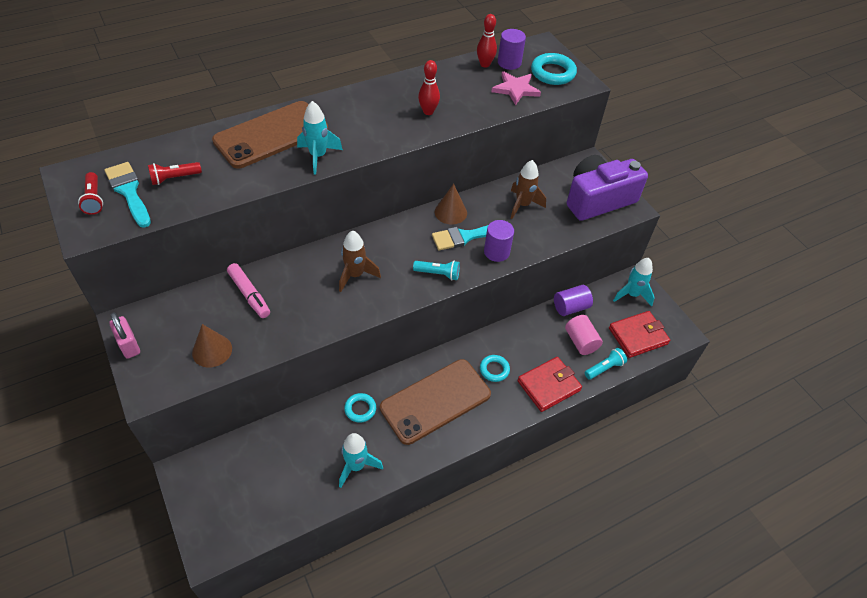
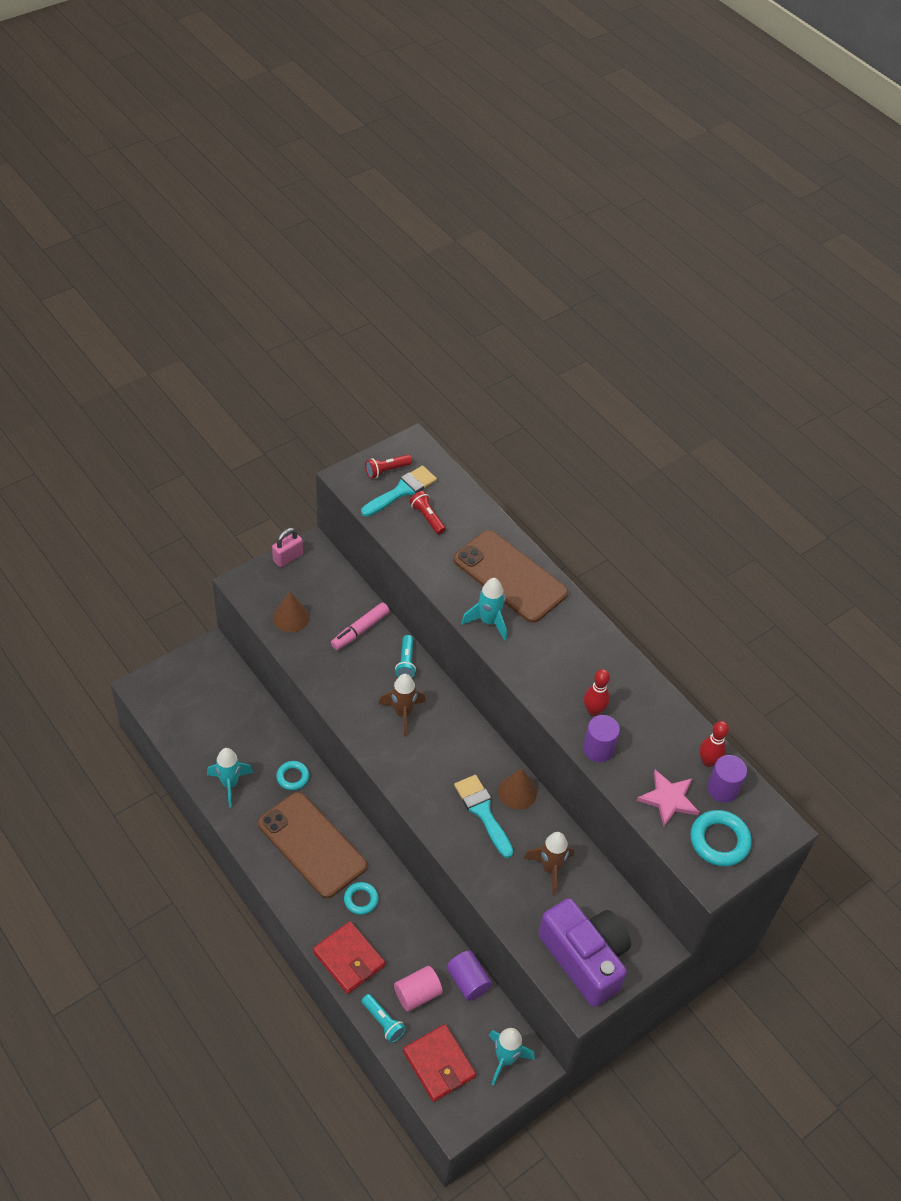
camera: 80 degrees right, 0 degrees up
(438, 274) = (421, 789): turquoise flashlight -> turquoise flashlight (406, 662)
(496, 252) = (466, 845): purple cylinder -> purple cylinder (598, 749)

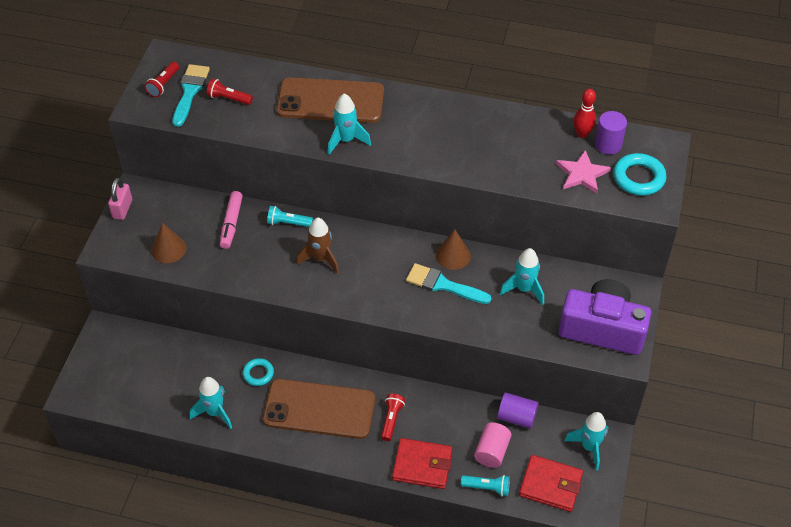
camera: 35 degrees left, 0 degrees up
(361, 900) = (391, 420): turquoise ring -> red flashlight
(406, 662) = (288, 223): turquoise flashlight -> turquoise flashlight turned 135 degrees clockwise
(550, 869) = (524, 289): brown rocket -> turquoise rocket
(593, 710) = (477, 151): red bowling pin -> none
(598, 749) = (505, 173): purple cylinder -> none

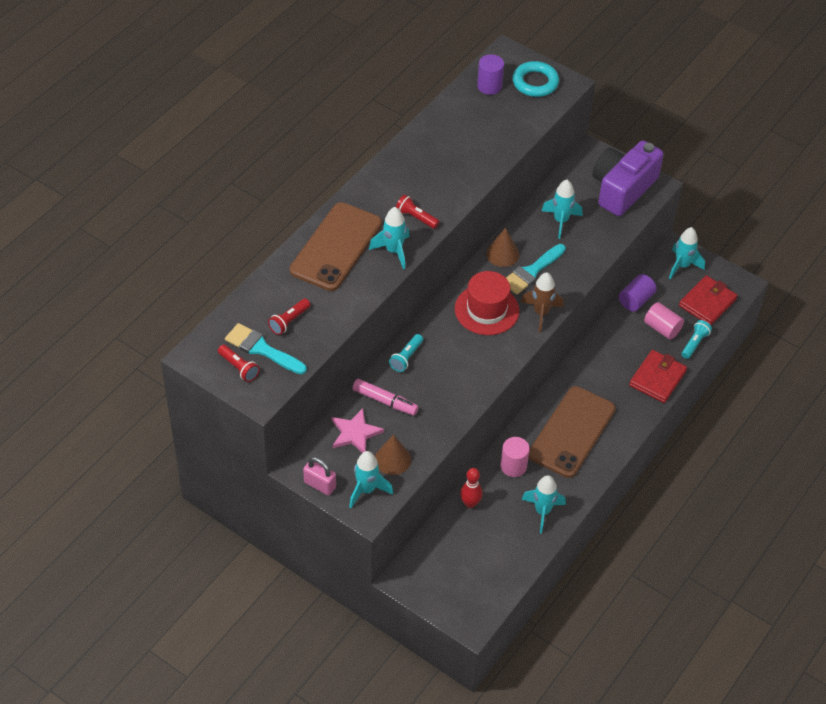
camera: 70 degrees left, 0 degrees up
(128, 242) = (367, 490): none -> turquoise rocket
(258, 374) = (513, 466): turquoise ring -> pink cylinder
(321, 259) = (462, 346): brown rocket -> brown rocket (541, 313)
(375, 264) = (486, 310): none -> red hat
(391, 420) = (604, 384): red flashlight -> red flashlight (416, 217)
(582, 134) = (469, 97): red bowling pin -> red bowling pin (470, 503)
(582, 174) = (514, 114): pink star -> pink star (355, 433)

